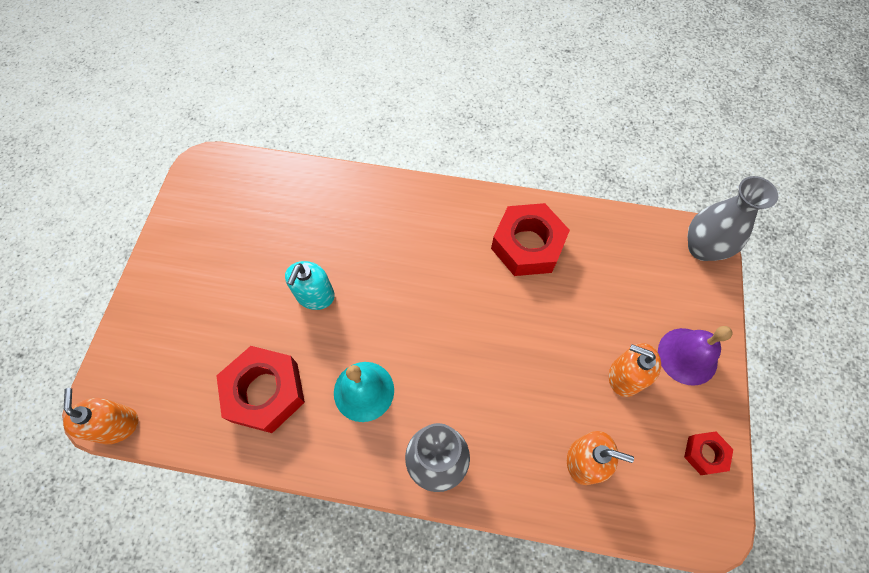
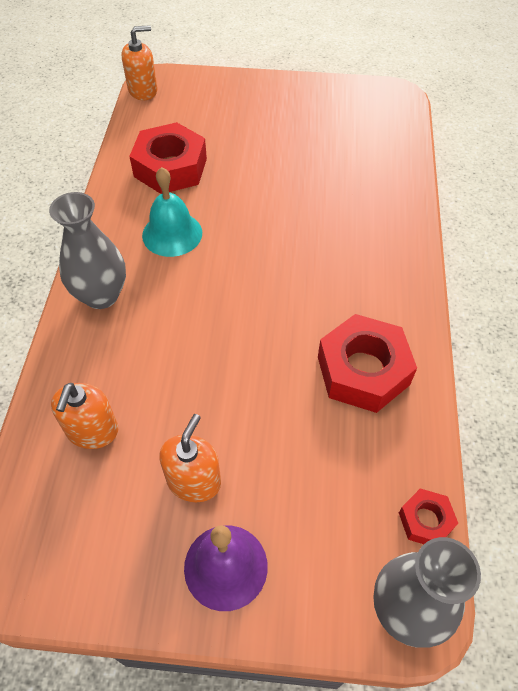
camera: 85 degrees right, 10 degrees down
(315, 295) = (269, 188): turquoise soap dispenser -> none
(705, 454) = (91, 576): red nut -> red nut (425, 520)

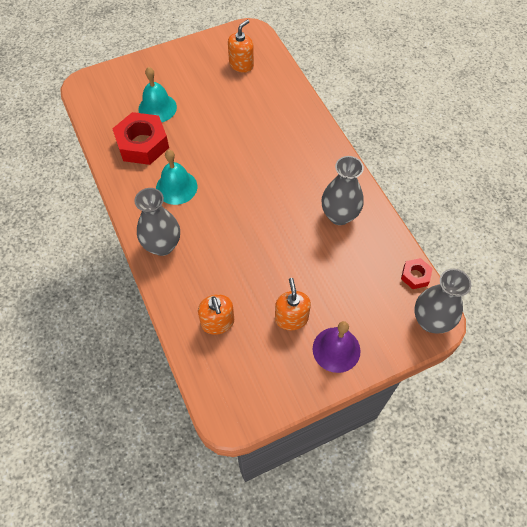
camera: 30 degrees left, 5 degrees up
(143, 90) = (81, 96): orange soap dispenser -> orange soap dispenser (241, 64)
(218, 135) = (157, 108): none -> turquoise bell
(363, 370) = (339, 215): red nut -> grey vase

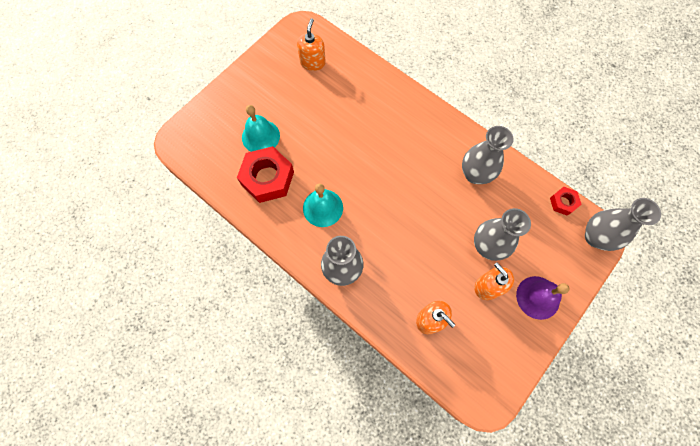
camera: 25 degrees left, 10 degrees up
(313, 283) = (487, 246): none -> grey vase

